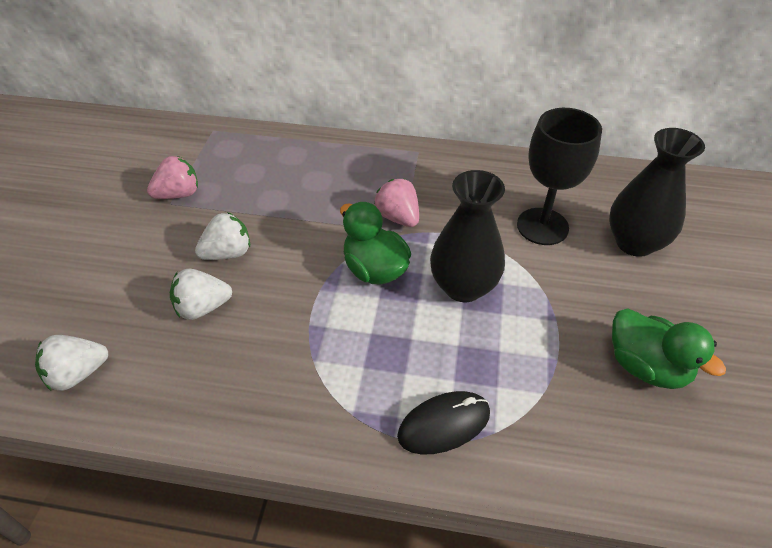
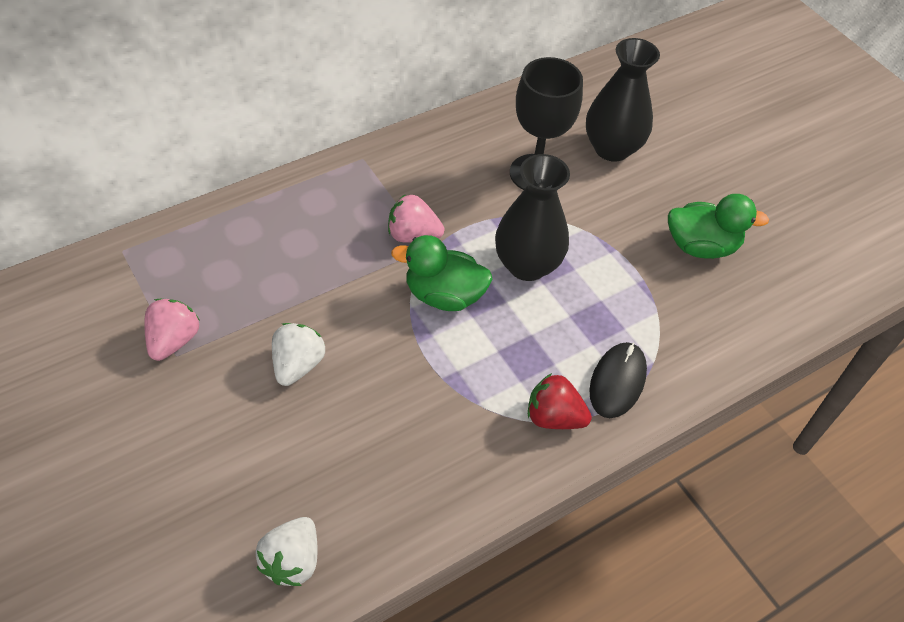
camera: 45 degrees left, 5 degrees up
(203, 307) = (335, 427): white strawberry -> none
(359, 413) = (554, 417): none -> red strawberry

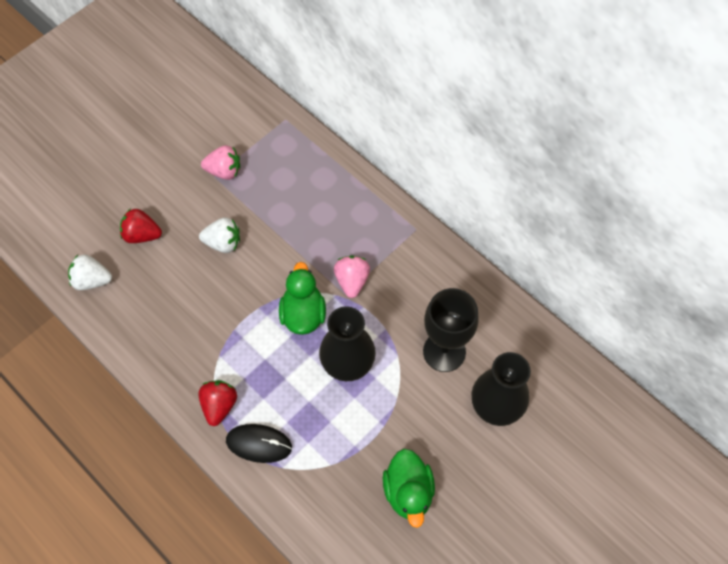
camera: 80 degrees right, 10 degrees up
(237, 472) = (142, 235): none -> red strawberry

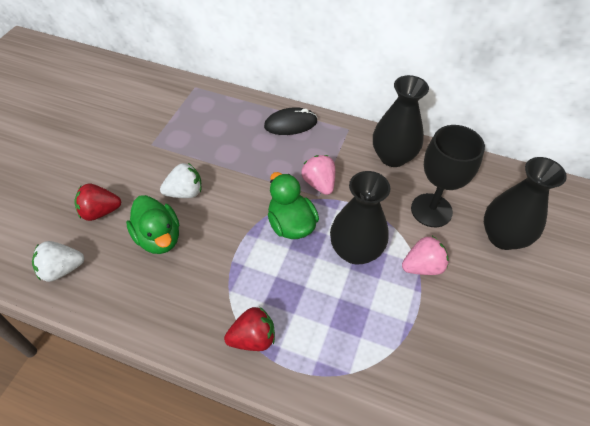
camera: 25 degrees left, 10 degrees down
(219, 406) = (252, 338): red strawberry -> red strawberry turned 90 degrees clockwise
(224, 171) = (159, 138): pink strawberry -> pink strawberry (422, 266)
(259, 444) = (313, 359): black mouse -> black mouse (290, 124)
(408, 492) = (482, 343): green duck -> green duck (158, 238)
(442, 279) = (393, 157): none -> black vase

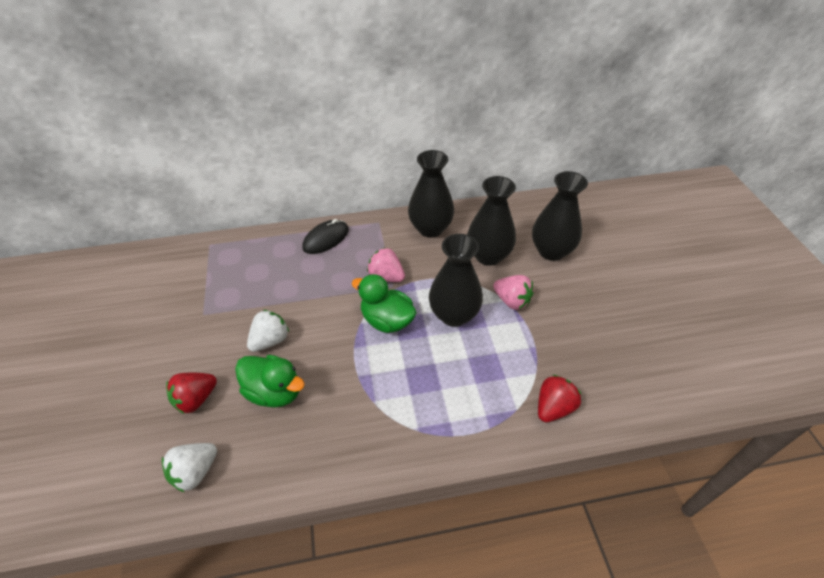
camera: 30 degrees left, 5 degrees down
(252, 338) = (422, 428): red strawberry -> red strawberry (553, 407)
(422, 266) = (512, 301): pink strawberry -> pink strawberry turned 90 degrees clockwise
(431, 210) = (488, 256): black goblet -> black vase

